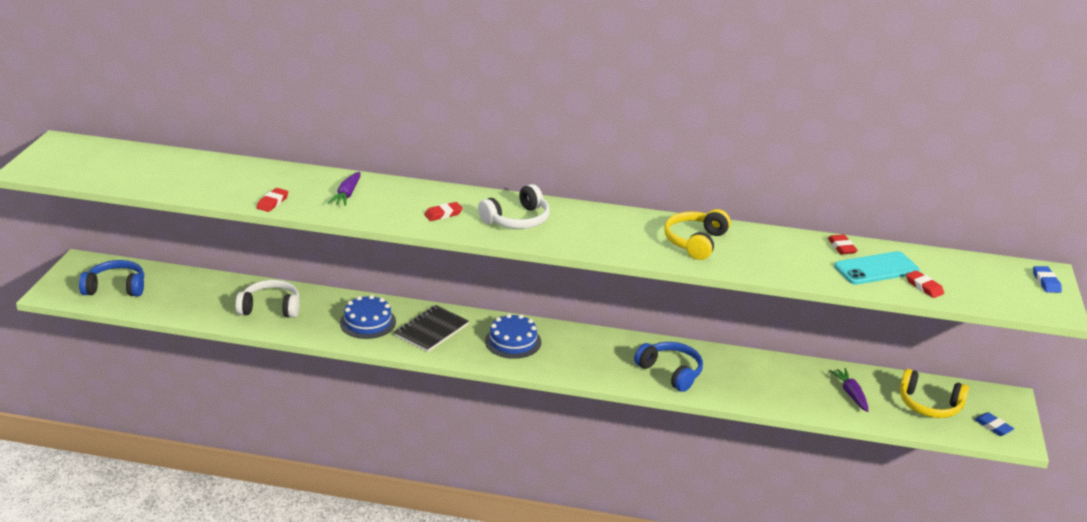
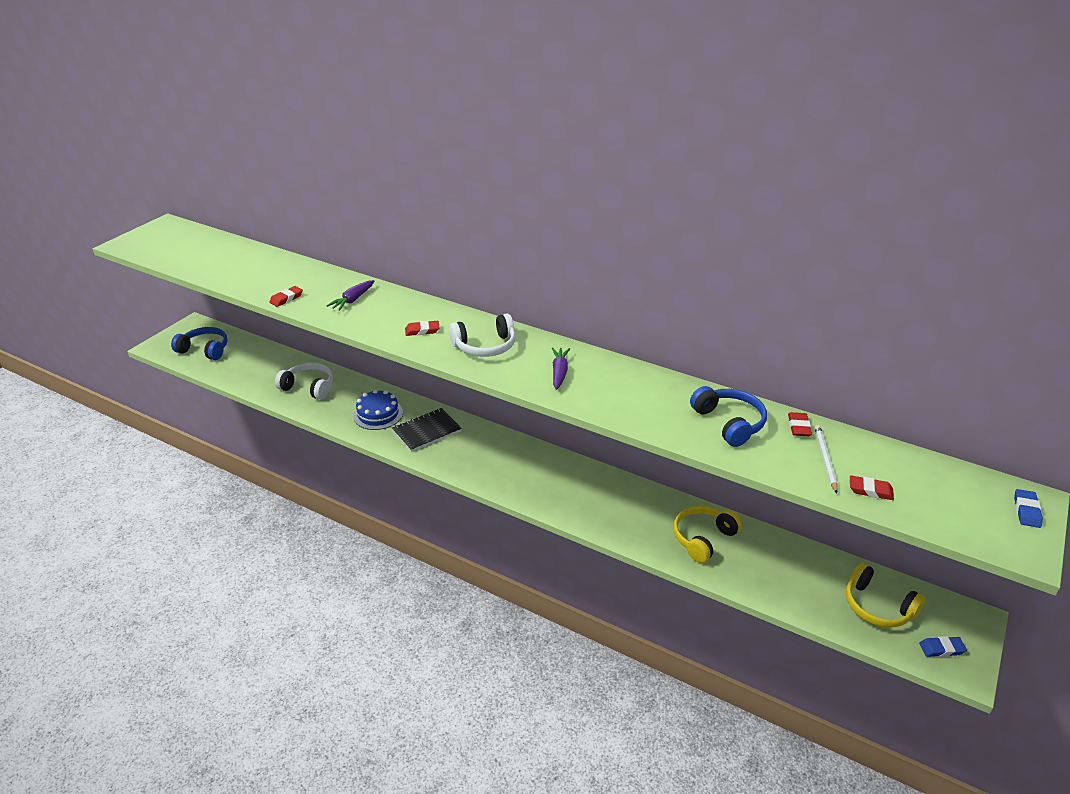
camera: 20 degrees right, 5 degrees up
(513, 341) = (491, 455): blue cake -> none
(671, 372) = (621, 514): blue headphones -> blue headphones (729, 423)
(695, 242) = (644, 396): yellow headphones -> yellow headphones (703, 538)
(851, 394) = (795, 576): purple carrot -> purple carrot (559, 372)
(876, 269) = (825, 459): turquoise phone -> white pencil
(924, 287) = (870, 490): red eraser -> red eraser turned 60 degrees counterclockwise
(993, 426) = (941, 649): blue eraser -> blue eraser turned 75 degrees counterclockwise

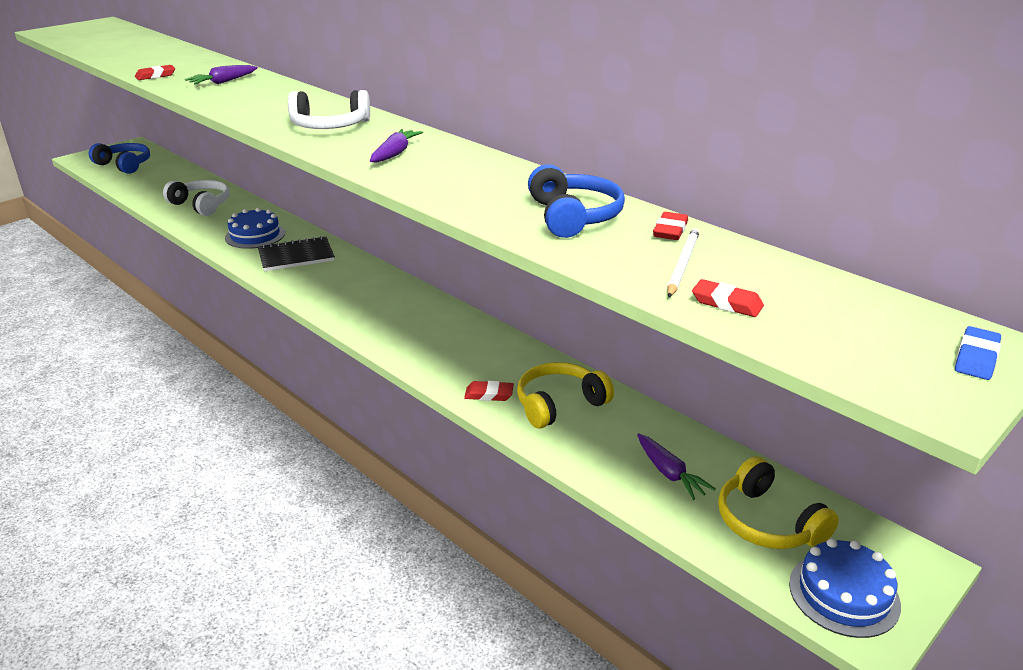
camera: 15 degrees right, 5 degrees down
(422, 331) = (272, 109): red eraser -> red eraser (489, 394)
(802, 581) = (669, 473): none -> purple carrot
(941, 649) = (844, 594): blue eraser -> blue cake

